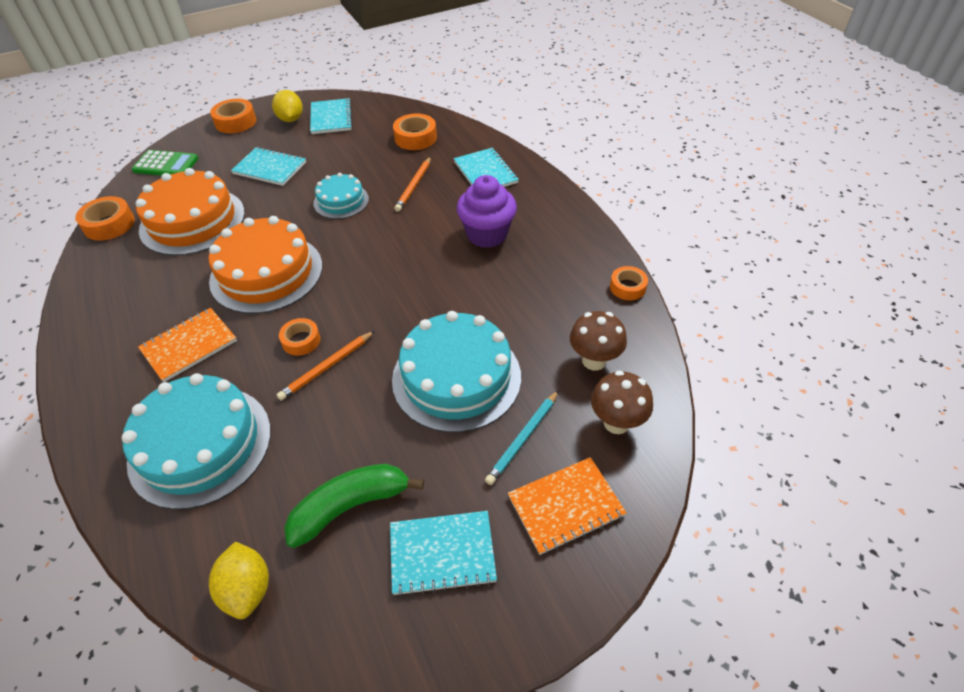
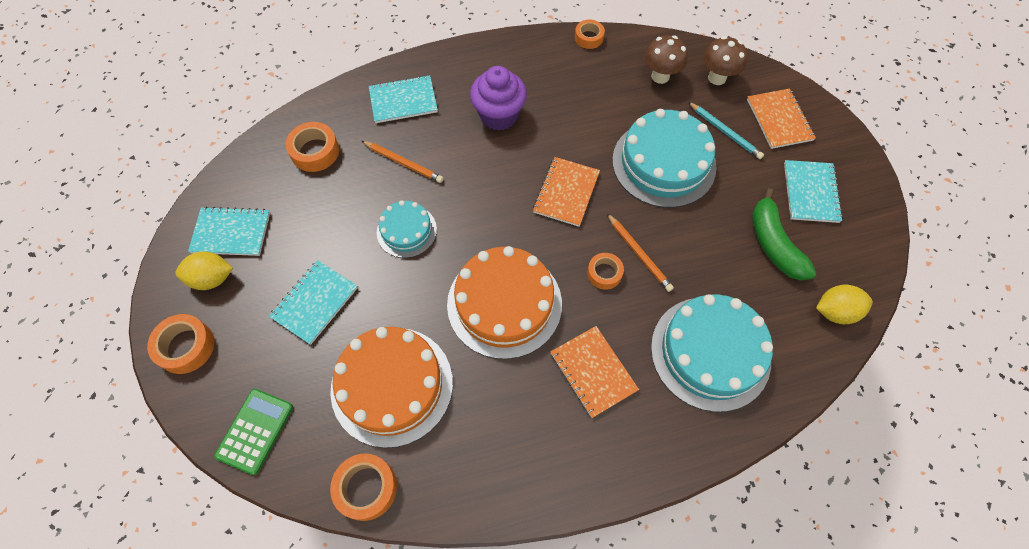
camera: 80 degrees left, 15 degrees up
(399, 298) = (566, 192): none -> orange notebook

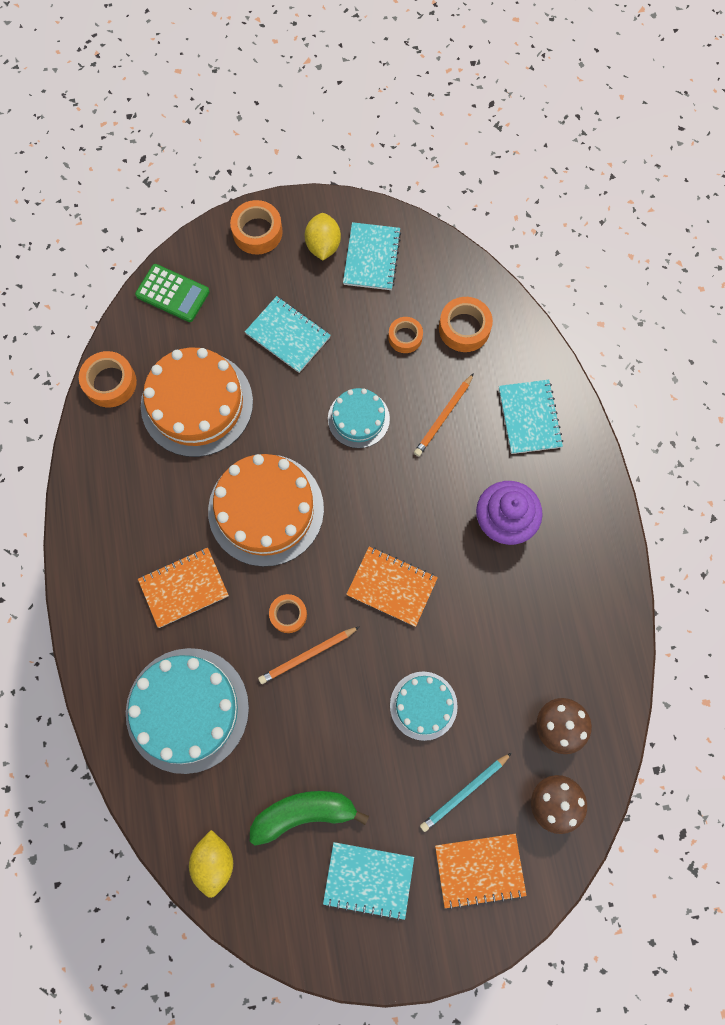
camera: 95 degrees right, 10 degrees up
(589, 38) = (624, 644): orange tape -> orange tape (405, 337)
(663, 163) = (423, 705): turquoise cake -> turquoise cake, size x0.55

